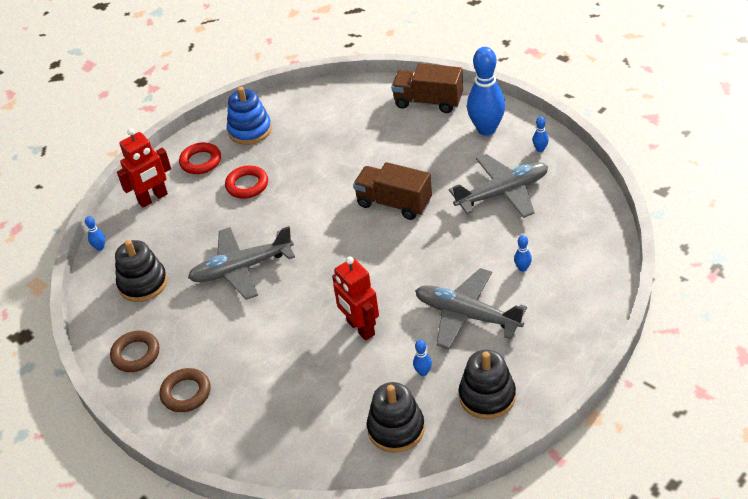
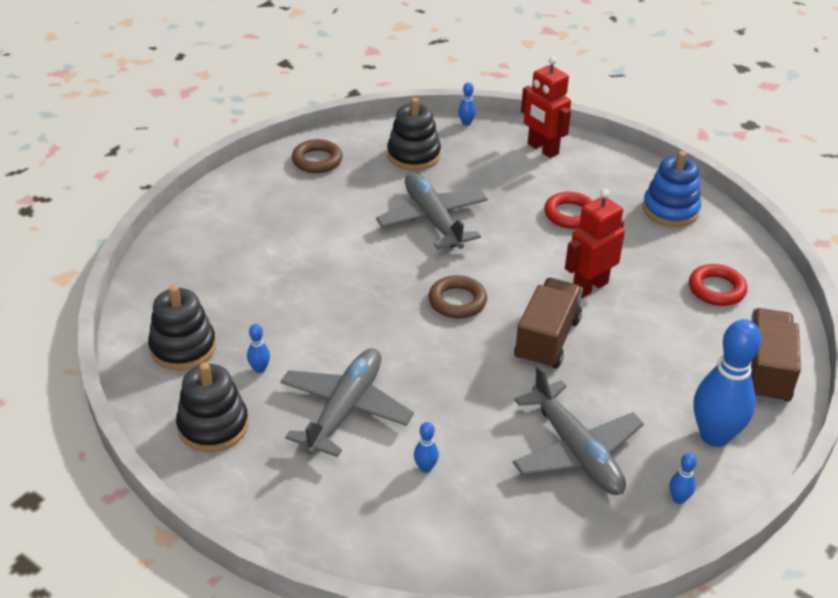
camera: 80 degrees right, 5 degrees down
(186, 393) = (262, 196): brown ring -> brown ring (457, 301)
(201, 161) = (607, 177): red ring -> red ring (716, 289)
(360, 328) = (334, 315): red robot -> red robot (589, 287)

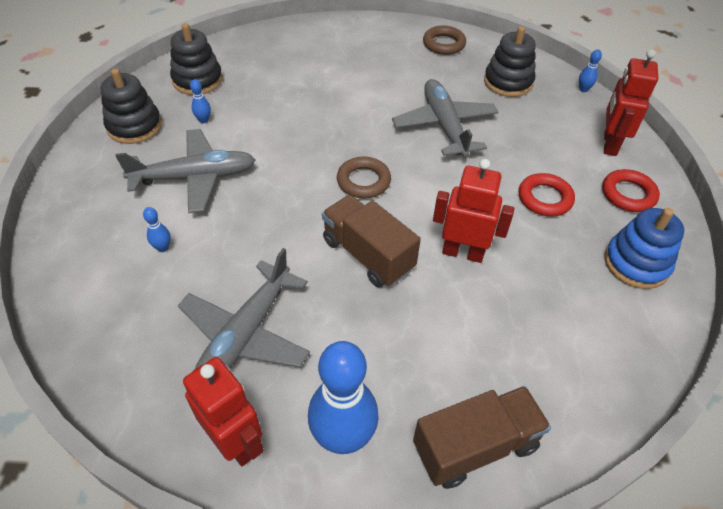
camera: 55 degrees right, 10 degrees up
(433, 220) = (444, 125): grey plane -> grey plane turned 45 degrees counterclockwise
(547, 340) = (368, 254): brown truck -> brown truck turned 120 degrees counterclockwise
(678, 499) = (236, 441): blue bowling pin -> red robot
(716, 289) = (559, 350): red ring -> red ring (628, 194)

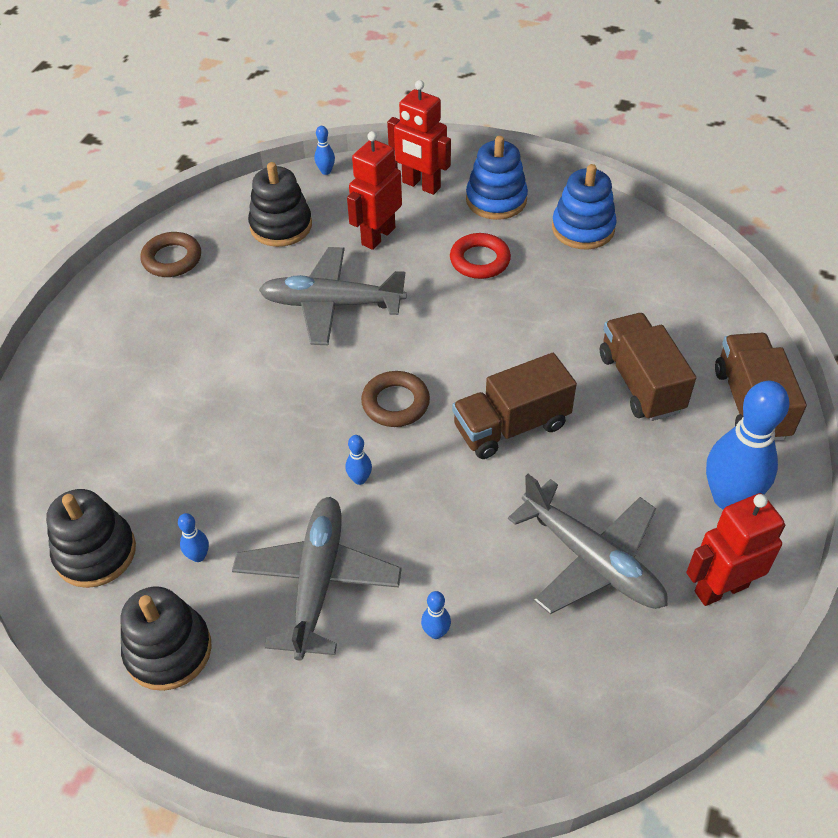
camera: 70 degrees left, 0 degrees up
(286, 178) = (360, 479): none -> blue bowling pin
(458, 341) = (640, 383): none -> brown truck
(463, 252) = (532, 346): red robot -> red robot (378, 236)
(628, 194) = (496, 200): red ring -> blue stacking toy

